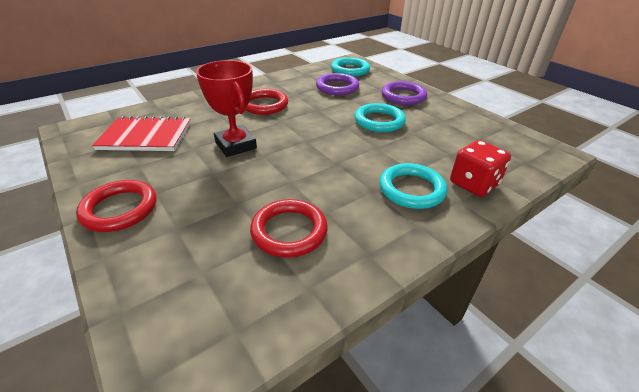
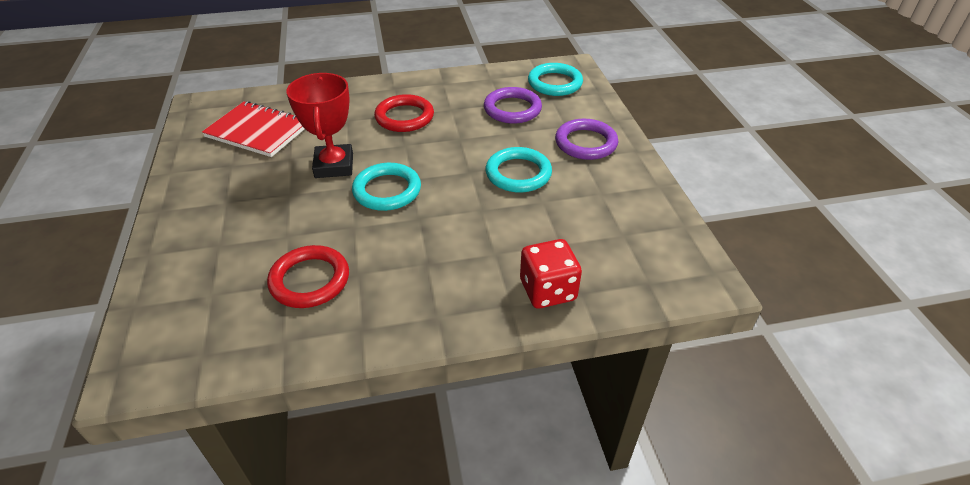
camera: 25 degrees right, 5 degrees up
(120, 209) = (187, 210): red ring -> none
(411, 189) = (470, 274): turquoise ring -> turquoise ring (387, 190)

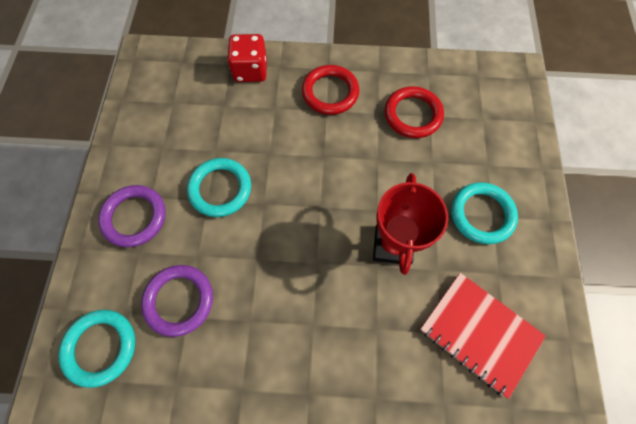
camera: 165 degrees left, 25 degrees up
(387, 190) = (345, 196): turquoise ring -> turquoise ring (481, 214)
(404, 117) = (307, 317): red ring -> red ring (330, 92)

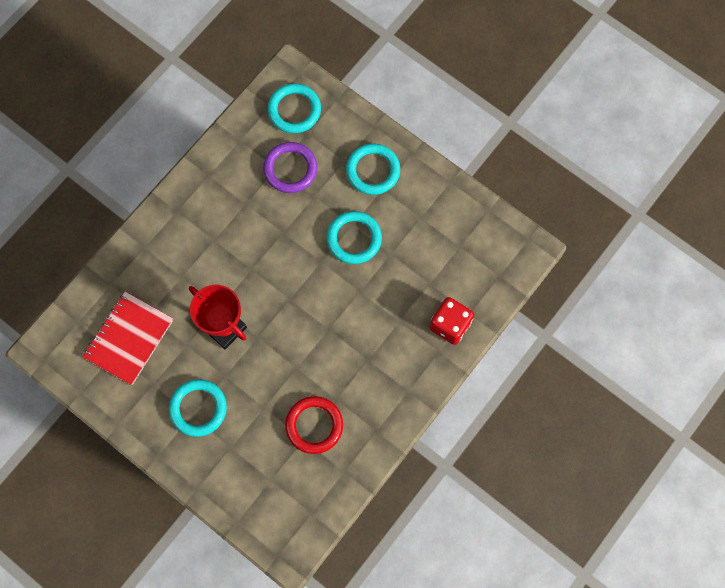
camera: 125 degrees right, 5 degrees up
(134, 217) = (373, 171): purple ring -> turquoise ring
(330, 92) = (382, 375): red ring -> none
(479, 333) = (129, 339): red notebook -> red notebook turned 45 degrees counterclockwise

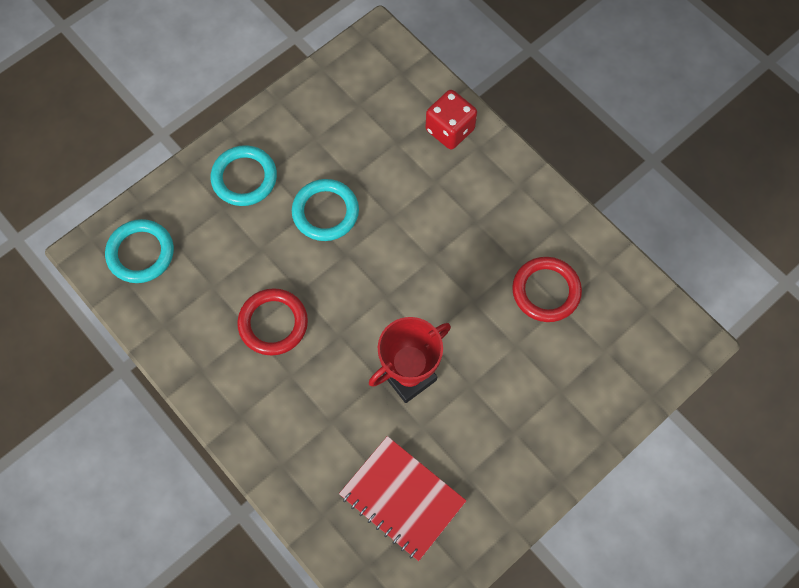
camera: 80 degrees left, 5 degrees down
(198, 408) = (507, 422): turquoise ring -> none
(252, 219) = (273, 323): none -> red ring
(290, 169) = (218, 269): purple ring -> none

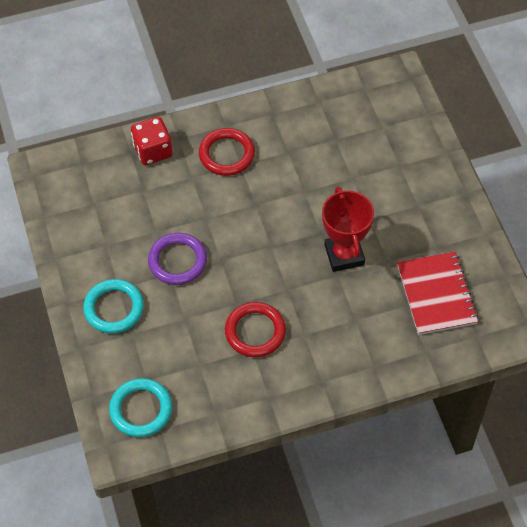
camera: 65 degrees left, 10 degrees down
(325, 212) = (177, 261): turquoise ring -> purple ring
(402, 498) = (436, 294): red notebook -> red notebook turned 75 degrees counterclockwise
(546, 291) = (320, 143): red ring -> red ring (227, 154)

